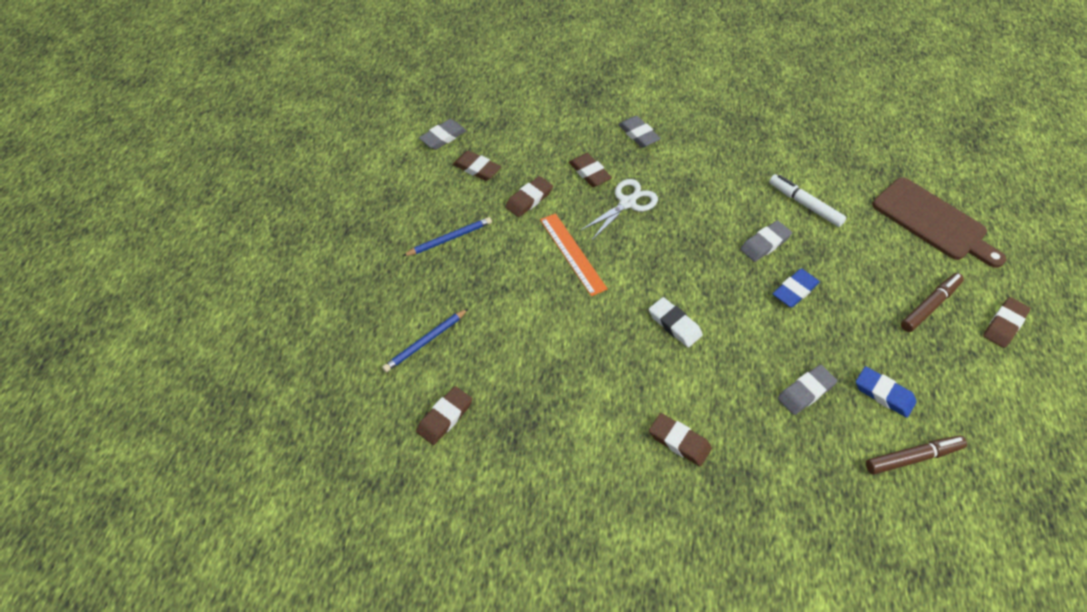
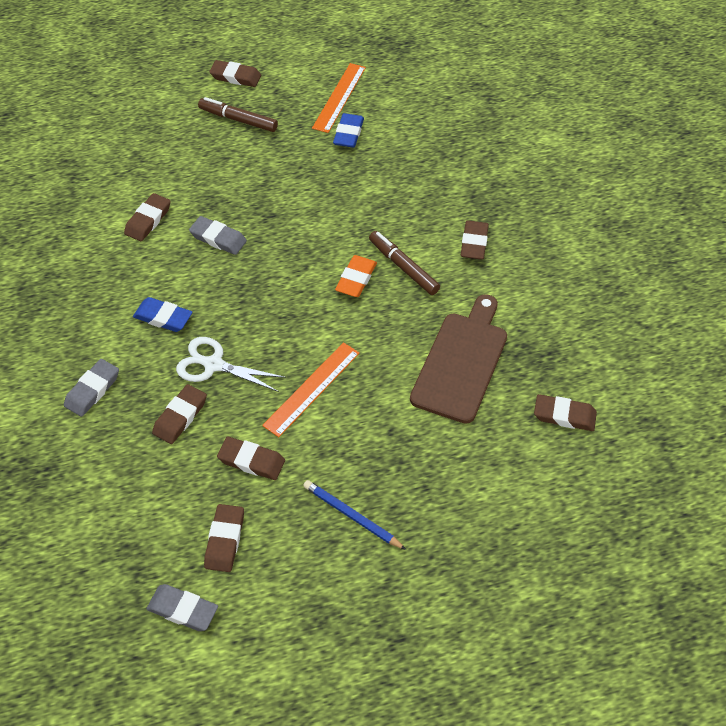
camera: 115 degrees left, 0 degrees up
(425, 341) = (497, 472): blue pencil -> none
(674, 324) = (356, 279): white eraser -> orange eraser
(795, 290) = (267, 205): blue eraser -> blue eraser (163, 317)
(805, 204) = (148, 220): white marker -> brown eraser
(806, 392) = (375, 178): grey eraser -> none
(913, 457) = (397, 111): brown marker -> brown marker (403, 267)
(933, 221) = (130, 129): brown cutting board -> brown cutting board (461, 362)
(949, 408) = (339, 97): none -> orange ruler

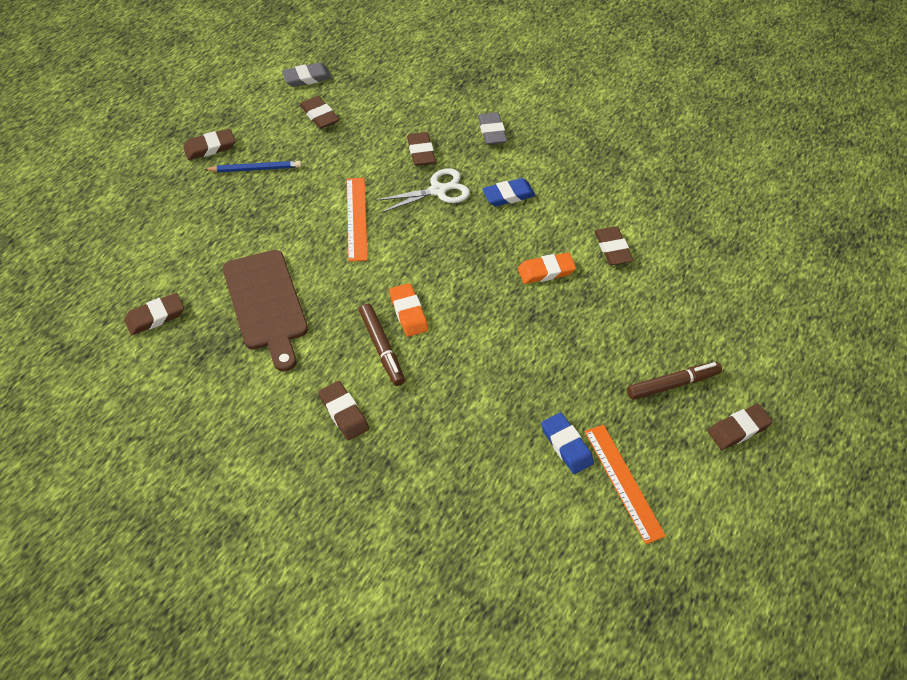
camera: 135 degrees right, 0 degrees up
(218, 238) = (546, 271): grey eraser -> orange eraser
(251, 461) = (349, 158): brown eraser -> brown eraser (210, 147)
(403, 267) = (382, 348): brown marker -> brown marker turned 60 degrees clockwise

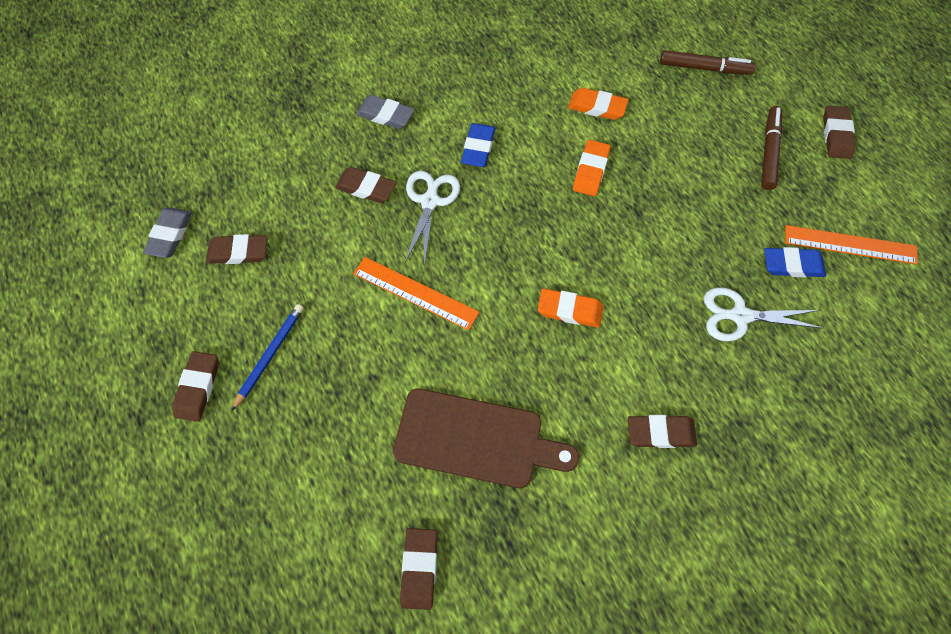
camera: 55 degrees left, 10 degrees up
(382, 348) = (600, 357): brown marker -> brown marker (704, 68)
(486, 426) = (740, 316): none -> white scissors
(612, 248) = (597, 107): brown eraser -> orange eraser

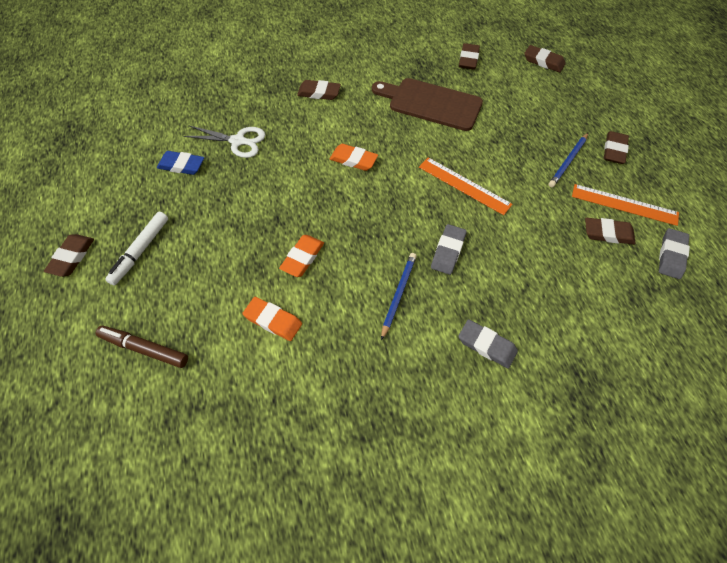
camera: 170 degrees left, 5 degrees down
(366, 188) = (504, 271): brown eraser -> brown eraser (543, 61)
(430, 201) = (448, 251): white scissors -> grey eraser
(478, 148) = (398, 295): blue eraser -> blue pencil
(769, 152) = (140, 251): brown marker -> white marker
(850, 244) = (130, 172): orange ruler -> orange ruler (624, 204)

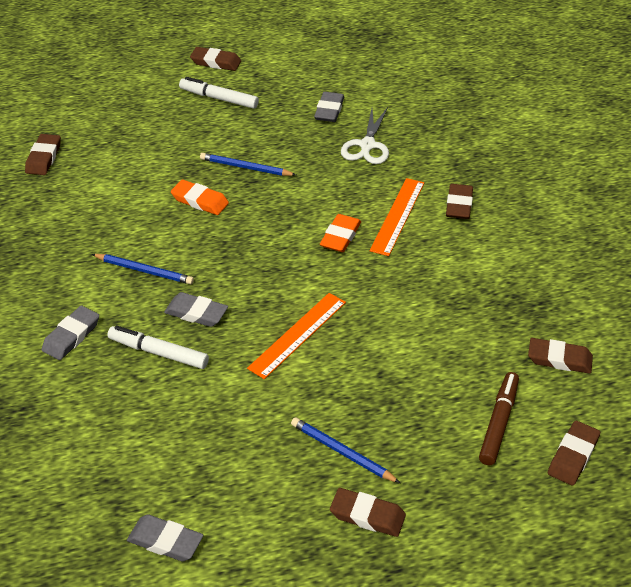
camera: 90 degrees right, 15 degrees down
(144, 349) = (114, 114): brown marker -> brown marker (498, 423)
(181, 165) = (329, 110): blue eraser -> grey eraser
(257, 224) = (246, 167): none -> blue pencil
(273, 320) = (129, 185): orange eraser -> none
(431, 104) = (450, 311): brown cutting board -> none
(496, 275) = (158, 353): none -> white marker
(608, 233) = (209, 475): brown eraser -> brown eraser (44, 158)
(624, 204) = (258, 505): orange ruler -> orange ruler (397, 216)

